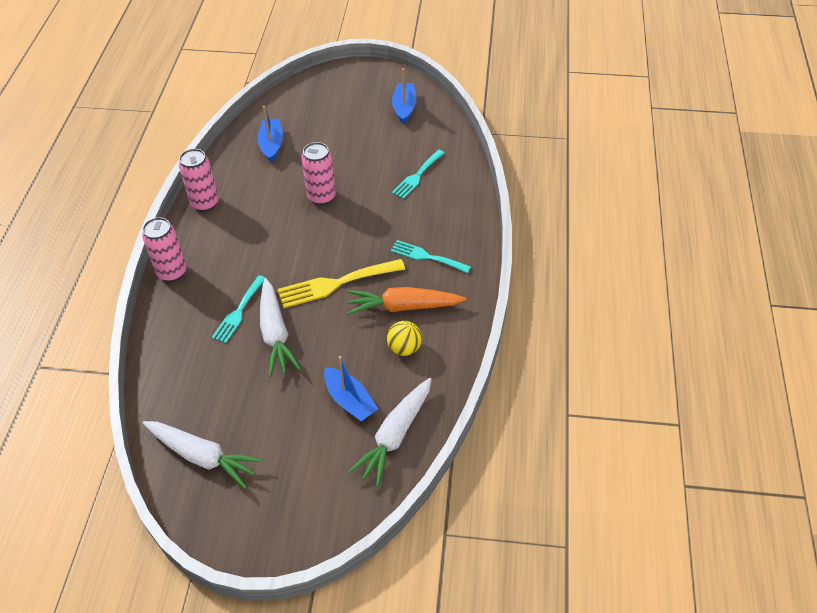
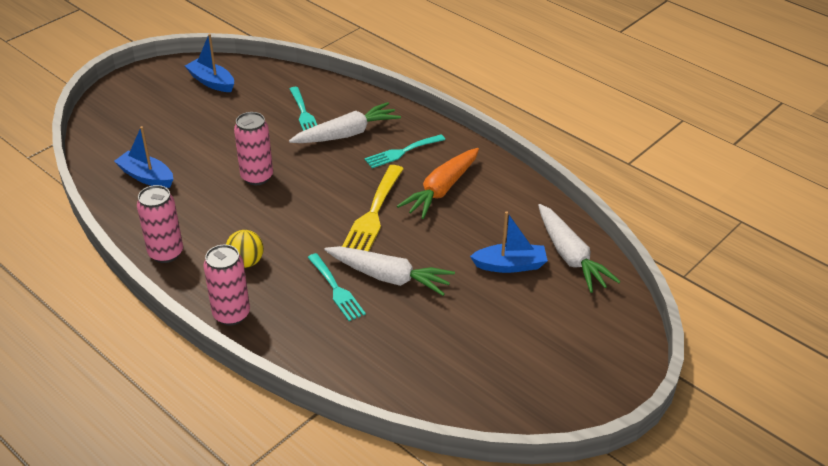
camera: 55 degrees left, 10 degrees down
(202, 456) = (483, 385): white carrot -> white carrot (346, 134)
(404, 348) = (486, 210): yellow ball -> yellow ball (246, 262)

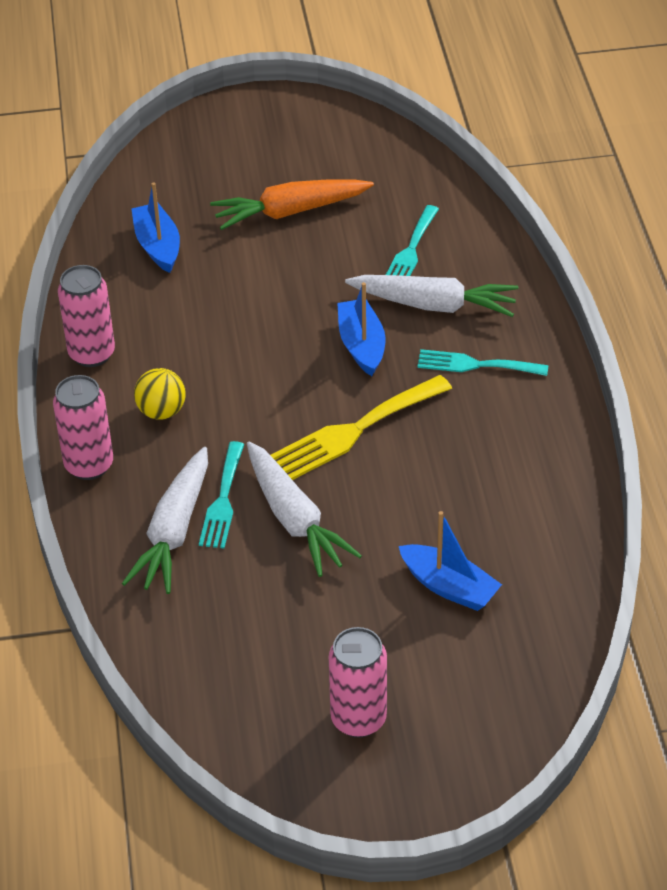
camera: 40 degrees right, 5 degrees up
(211, 82) = (345, 151): blue boat -> blue boat (361, 345)
(257, 177) = (274, 309): pink can -> pink can (358, 719)
(441, 190) = (471, 442): orange carrot -> orange carrot (290, 212)
(570, 256) = (535, 618): white carrot -> white carrot (174, 531)

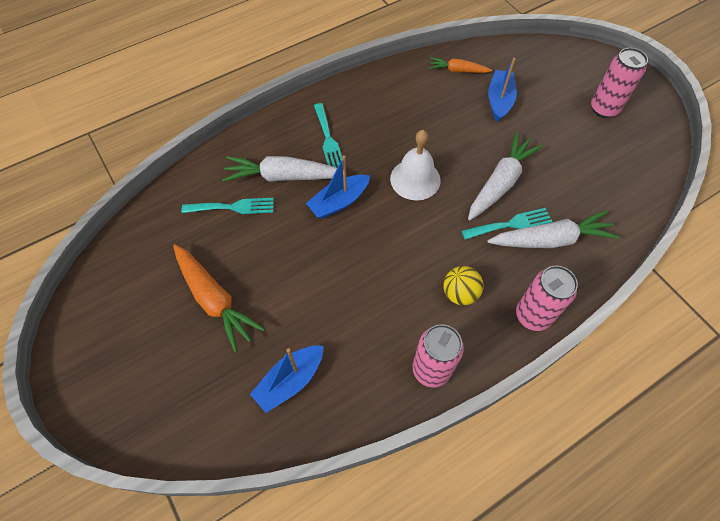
camera: 115 degrees left, 15 degrees up
(354, 431) = (415, 179): yellow fork -> white bell
(434, 305) = (283, 176): white carrot -> white carrot turned 75 degrees counterclockwise
(542, 561) = (458, 70): none -> orange carrot

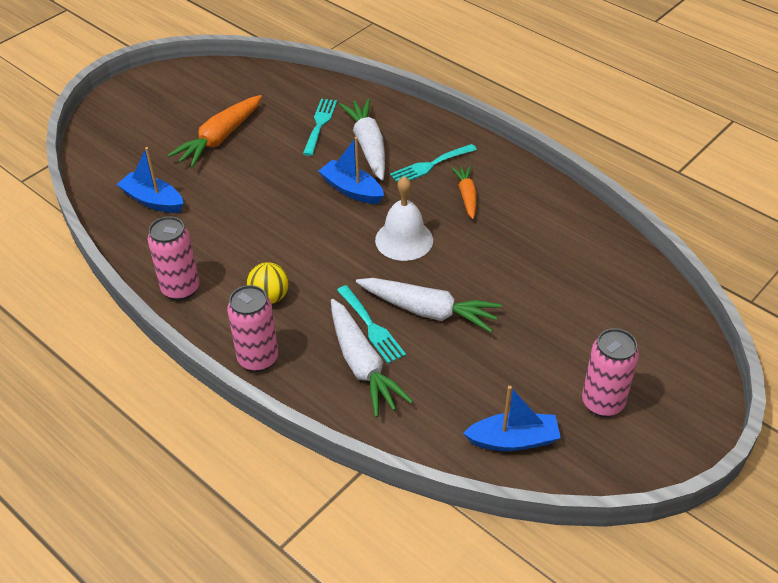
camera: 75 degrees right, 15 degrees down
(233, 207) = (320, 124): turquoise fork -> turquoise fork turned 150 degrees counterclockwise
(458, 70) = (591, 248): orange carrot -> orange carrot (466, 196)
(499, 100) = (560, 294): blue boat -> blue boat (513, 440)

